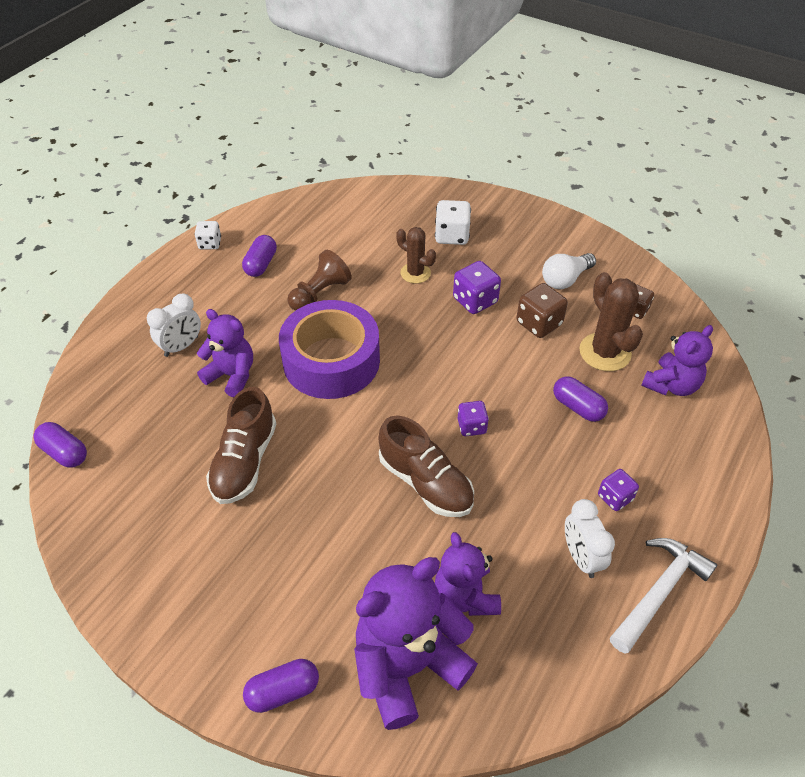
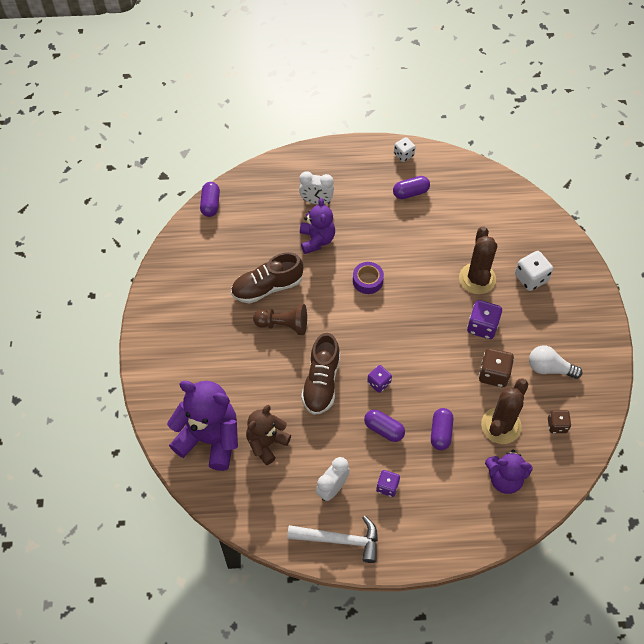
camera: 55 degrees right, 10 degrees up
(283, 691) = (160, 392): purple capsule -> purple capsule (384, 429)
(320, 293) = (414, 239): brown pawn -> brown pawn (283, 325)
(331, 361) = (367, 281): purple tape -> purple tape, size x0.44
(415, 273) = (477, 279): brown cactus -> brown cactus, size x1.55
(465, 595) = (266, 443): purple teddy bear -> brown teddy bear

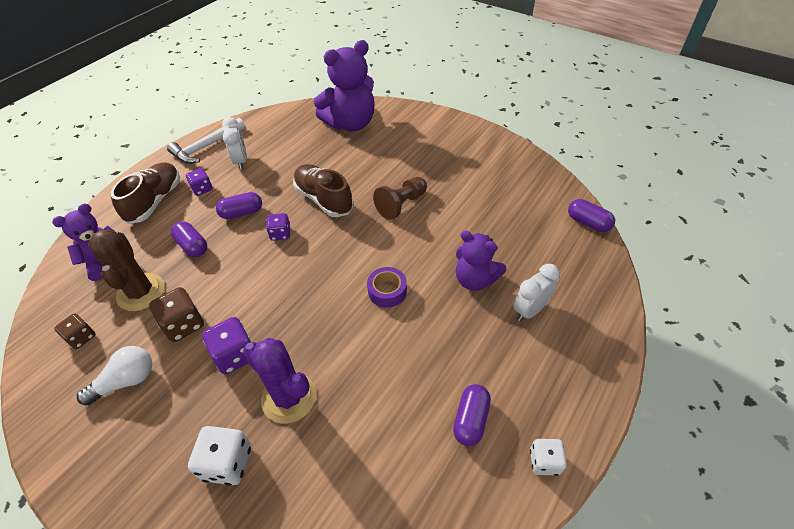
camera: 130 degrees right, 10 degrees down
(266, 443) = (314, 147): brown teddy bear -> none
(267, 287) = (451, 214): brown shoe -> brown shoe (155, 201)
(477, 279) = (289, 397): brown cactus -> purple cactus

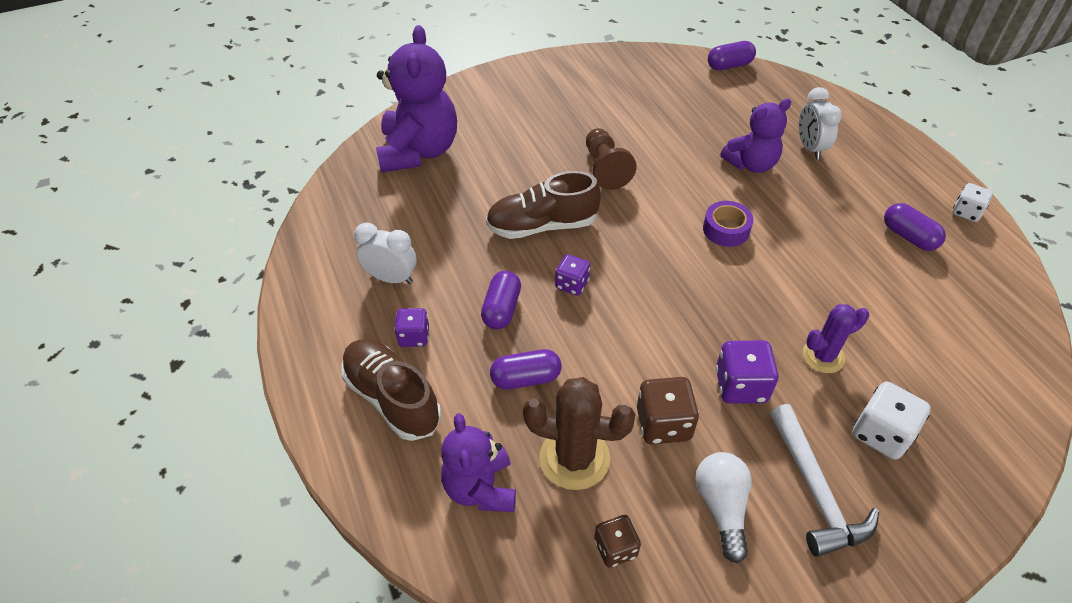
camera: 60 degrees left, 0 degrees up
(206, 147) = (319, 306): white hammer -> white hammer (815, 491)
(289, 397) = (823, 356): purple cactus -> purple cactus, size x0.65

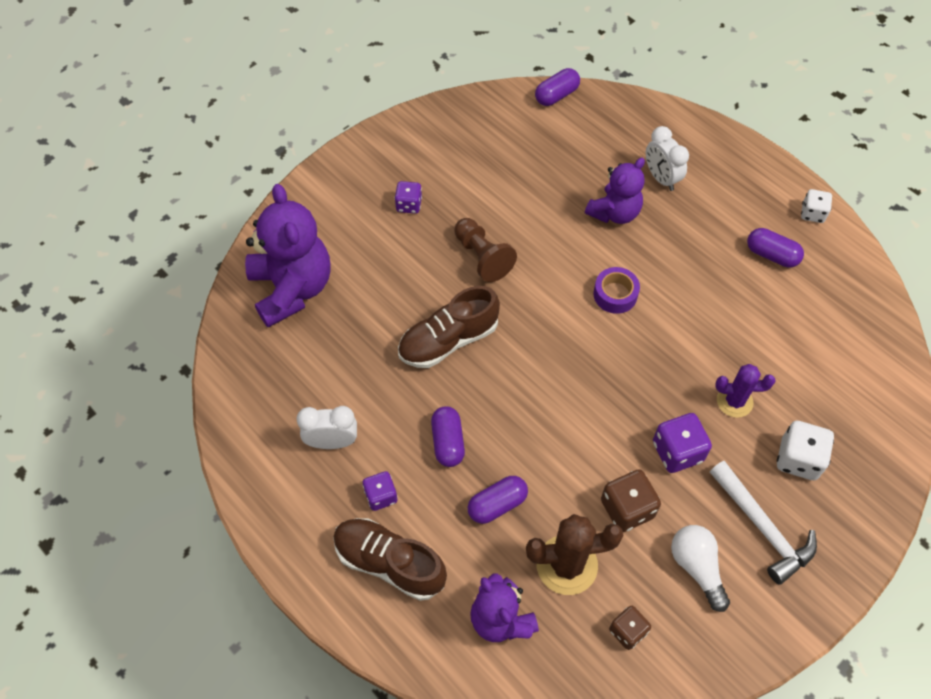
camera: 20 degrees left, 10 degrees up
(572, 284) = (500, 396): purple dice -> purple dice (409, 205)
(823, 356) = (734, 401): purple cactus -> purple cactus turned 45 degrees clockwise

